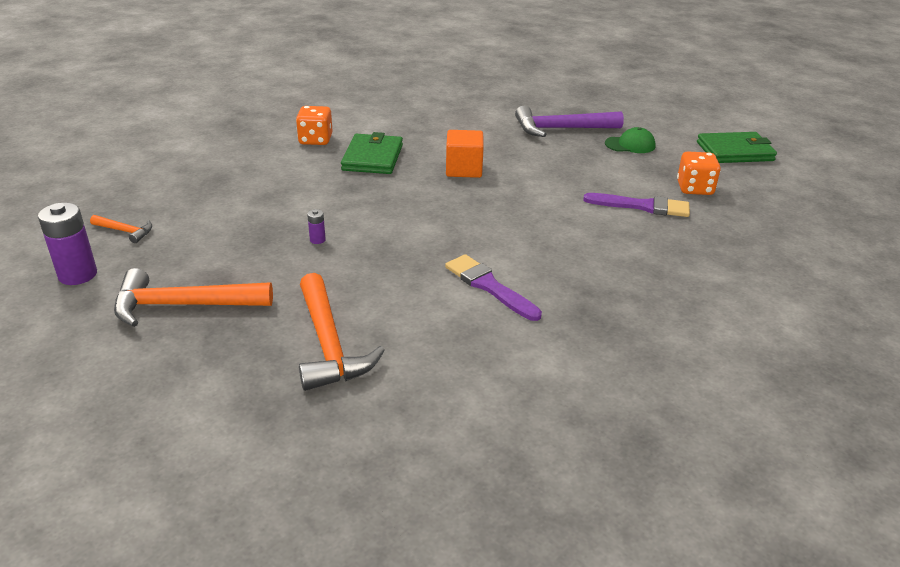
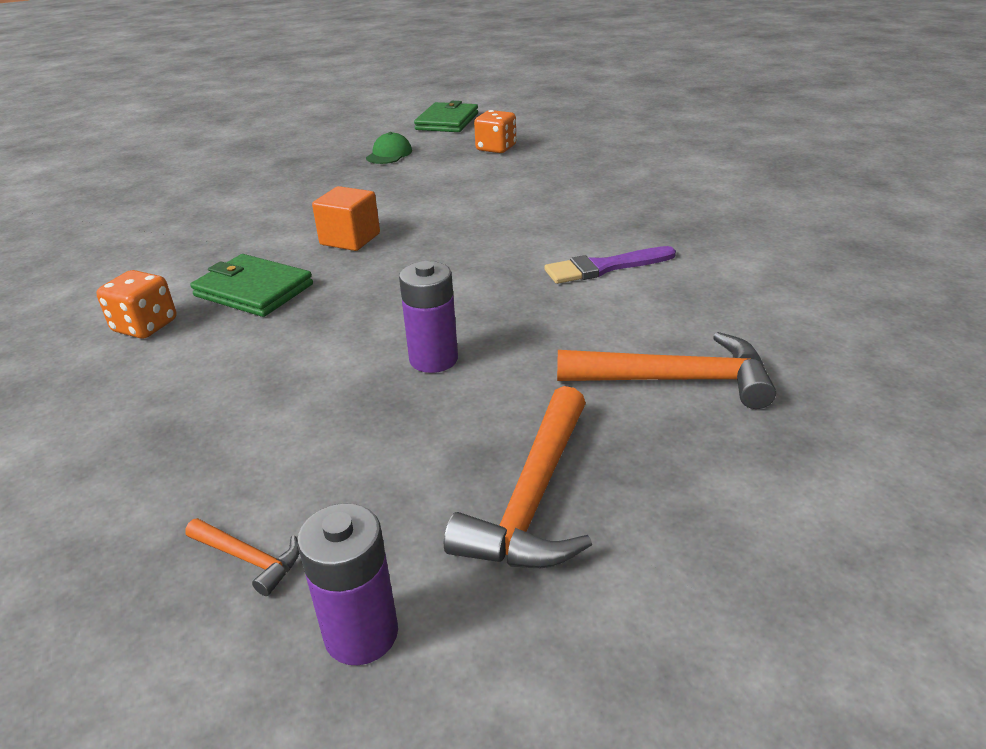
camera: 65 degrees left, 0 degrees up
(125, 231) = (249, 559): orange hammer -> orange hammer turned 75 degrees clockwise
(317, 240) = (433, 359): purple battery -> purple battery, size x2.17
(561, 129) = (318, 175): purple hammer -> none
(642, 206) = (509, 173): purple brush -> none

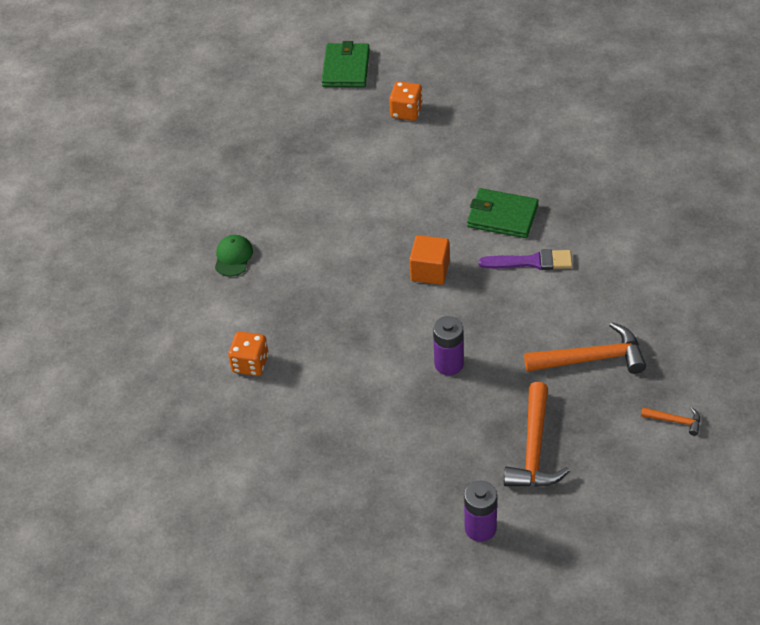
camera: 10 degrees left, 15 degrees up
(249, 559) = (412, 504): orange hammer -> orange hammer (675, 421)
(253, 290) = (302, 319): green wallet -> green wallet (502, 216)
(350, 239) = (341, 254): orange cube -> orange cube (430, 271)
(389, 154) = (317, 131): green cap -> green cap (233, 257)
(604, 267) = (531, 262): purple brush -> purple brush turned 150 degrees counterclockwise

